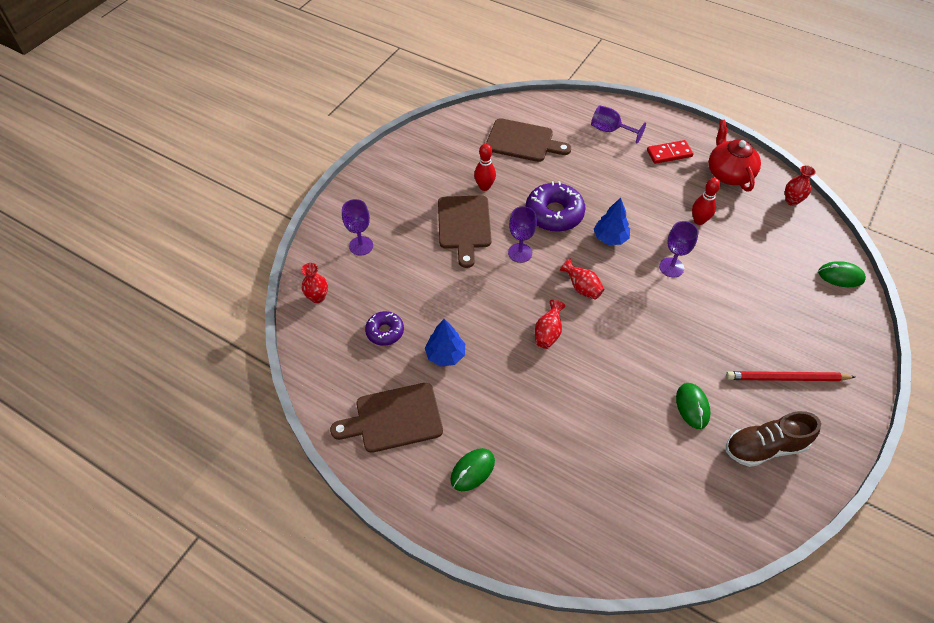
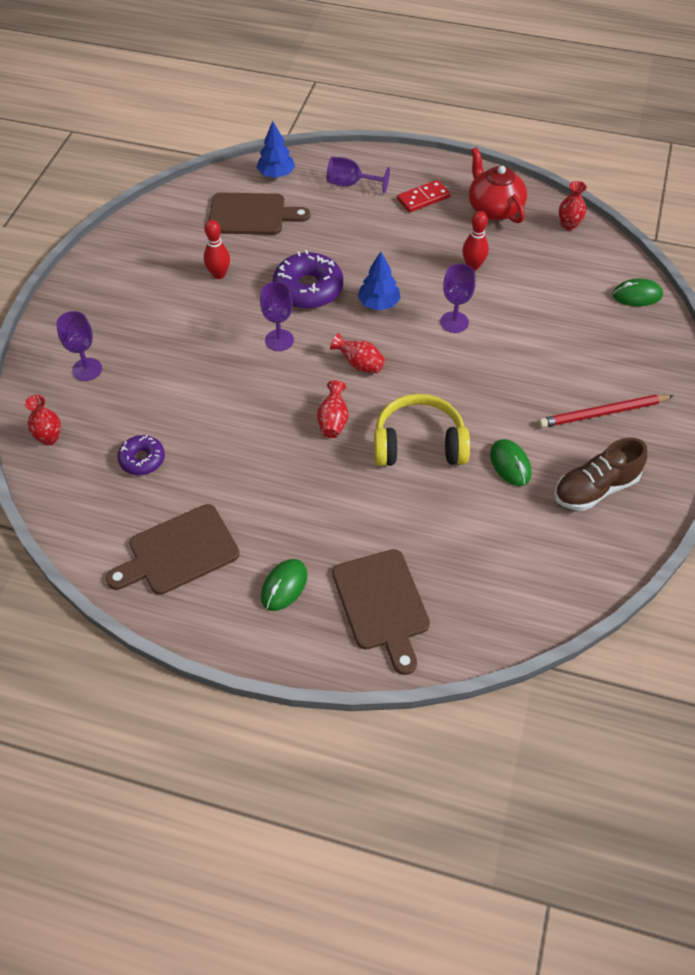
camera: 15 degrees left, 0 degrees up
(445, 355) = (221, 469): blue tree -> blue tree (276, 174)
(464, 225) = (206, 322): brown cutting board -> brown cutting board (382, 604)
(616, 369) = (419, 444): none -> yellow headphones

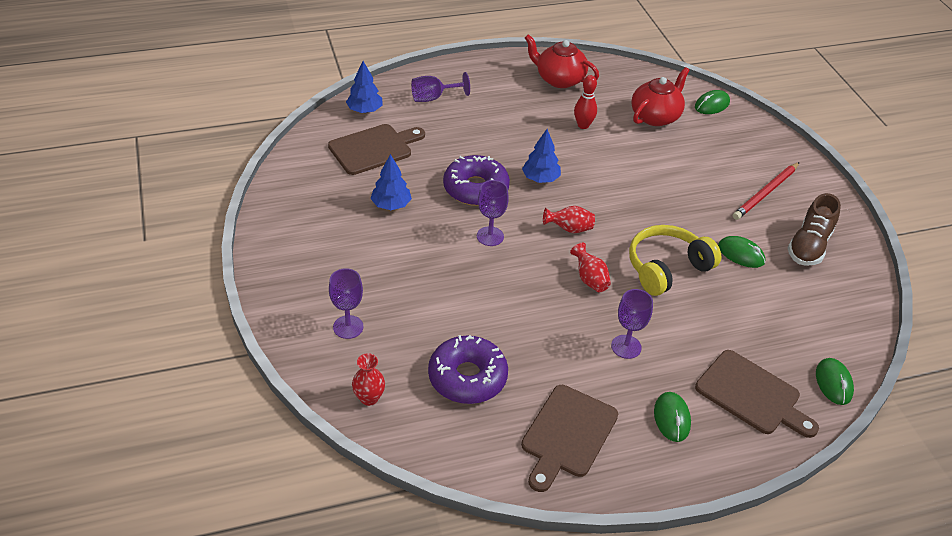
camera: 35 degrees left, 10 degrees down
(142, 459) = (467, 377): purple donut -> purple donut, size x1.72
(219, 274) = (391, 205): red bowling pin -> blue tree
(423, 198) = (500, 89): red domino -> none
(454, 322) = (608, 170): purple goblet -> purple goblet (626, 347)
(477, 636) = (833, 383): none -> green mouse
(560, 285) = (655, 116): none -> red teapot
(568, 225) = (622, 73): red vase -> none

